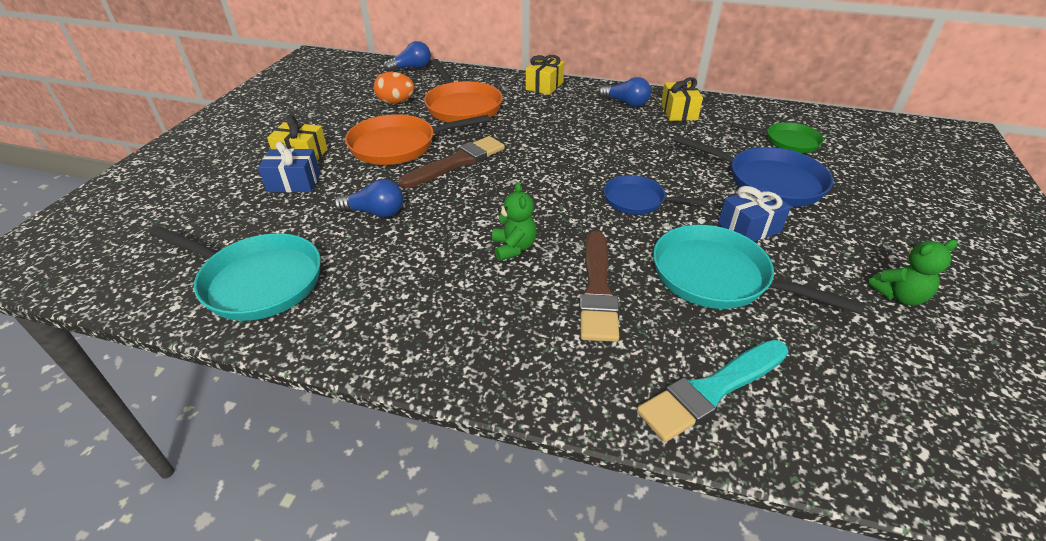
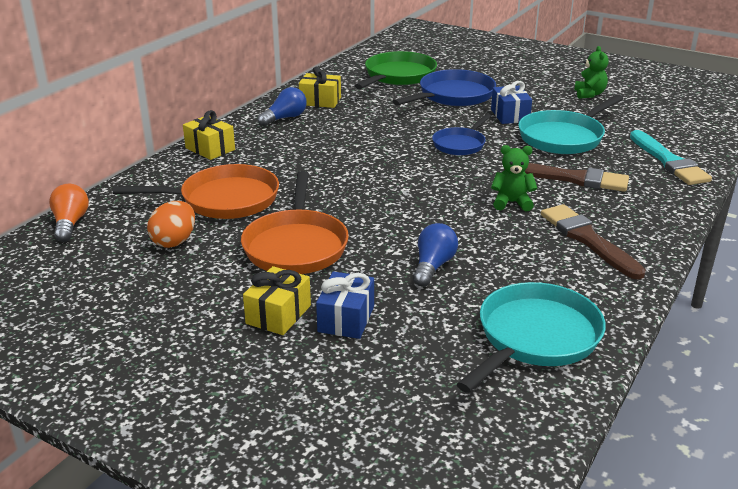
camera: 75 degrees left, 10 degrees down
(411, 68) = (70, 224): blue light bulb -> orange light bulb
(457, 162) = (354, 214): brown brush -> brown brush (588, 239)
(787, 141) = (397, 76): green pan -> green pan, size x1.62

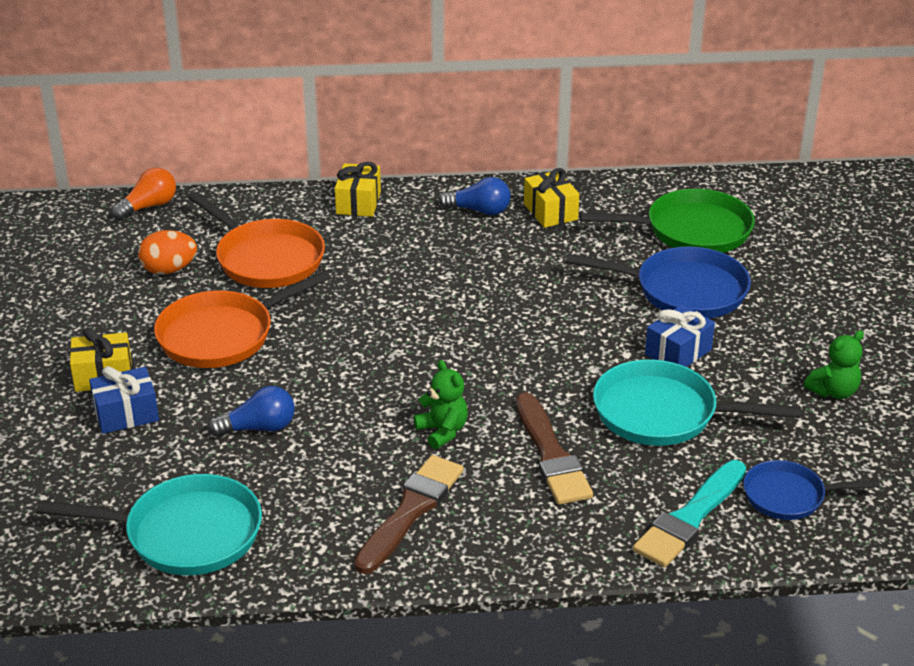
camera: 55 degrees right, 5 degrees up
(460, 144) = (550, 346): blue pan -> blue pan (789, 496)

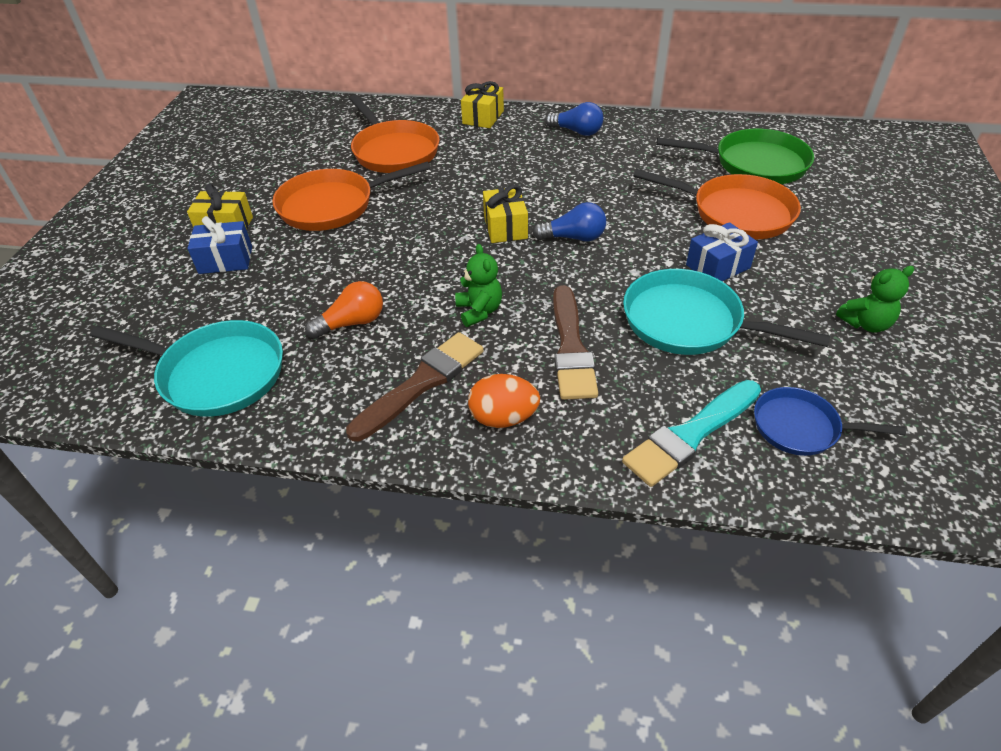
camera: 15 degrees right, 10 degrees up
(148, 206) = (326, 106): orange light bulb -> orange light bulb (352, 323)
(169, 270) = (317, 152): orange egg -> orange egg (503, 418)
(258, 428) = (324, 286): blue light bulb -> blue light bulb (573, 238)
(550, 212) = (635, 138): yellow gift -> yellow gift (505, 227)
(683, 291) = (735, 213): blue pan -> orange pan

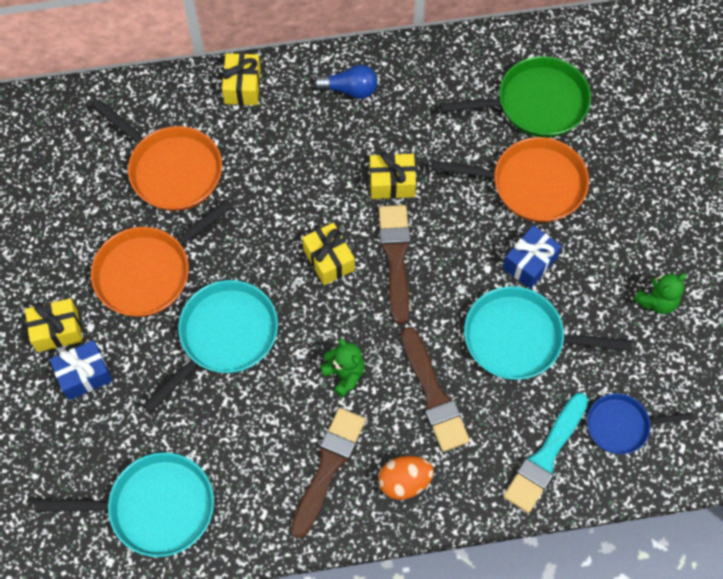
camera: 20 degrees left, 20 degrees up
(352, 323) = (241, 419): orange light bulb -> none
(373, 260) = (224, 337): none -> turquoise pan
(573, 238) = (396, 258): blue light bulb -> brown brush
(591, 190) = (392, 183): none -> yellow gift

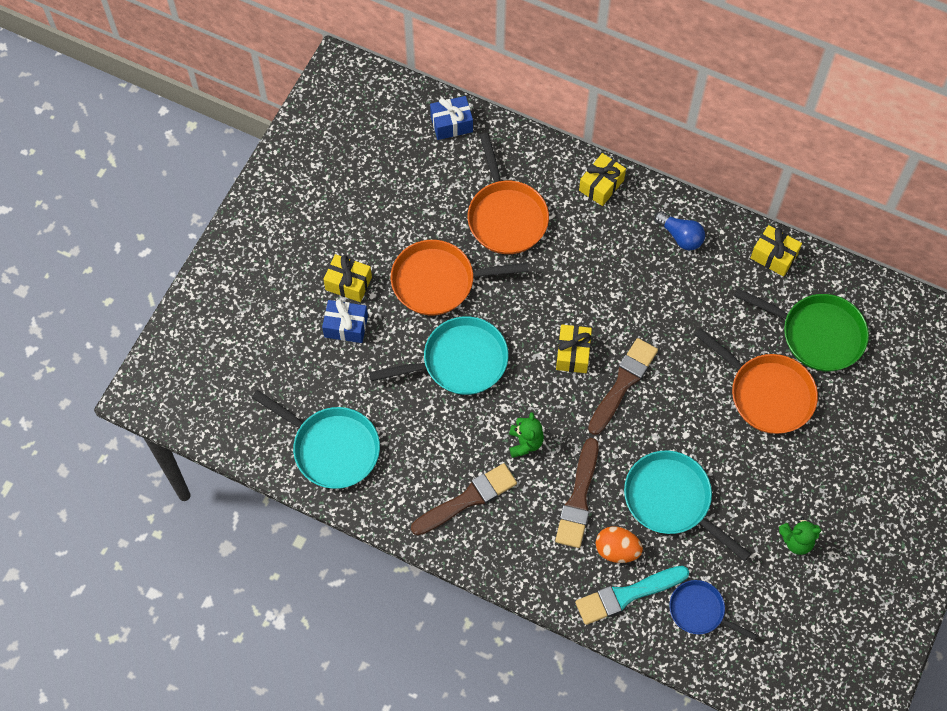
camera: 35 degrees right, 0 degrees up
(392, 183) = (660, 326): yellow gift -> yellow gift (774, 256)
(404, 482) = (513, 545): orange egg -> orange egg (617, 550)
(529, 263) = (720, 451): blue gift -> blue gift (451, 124)

